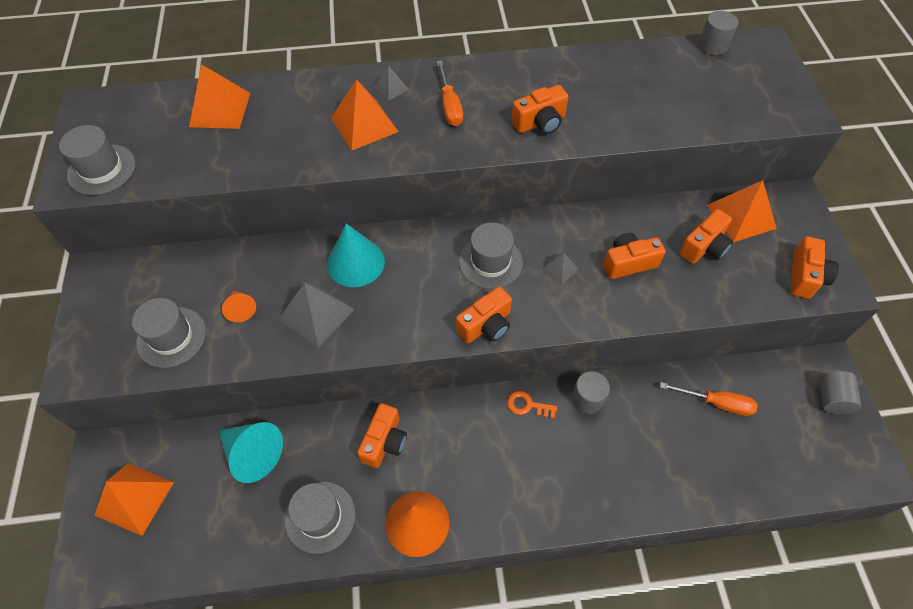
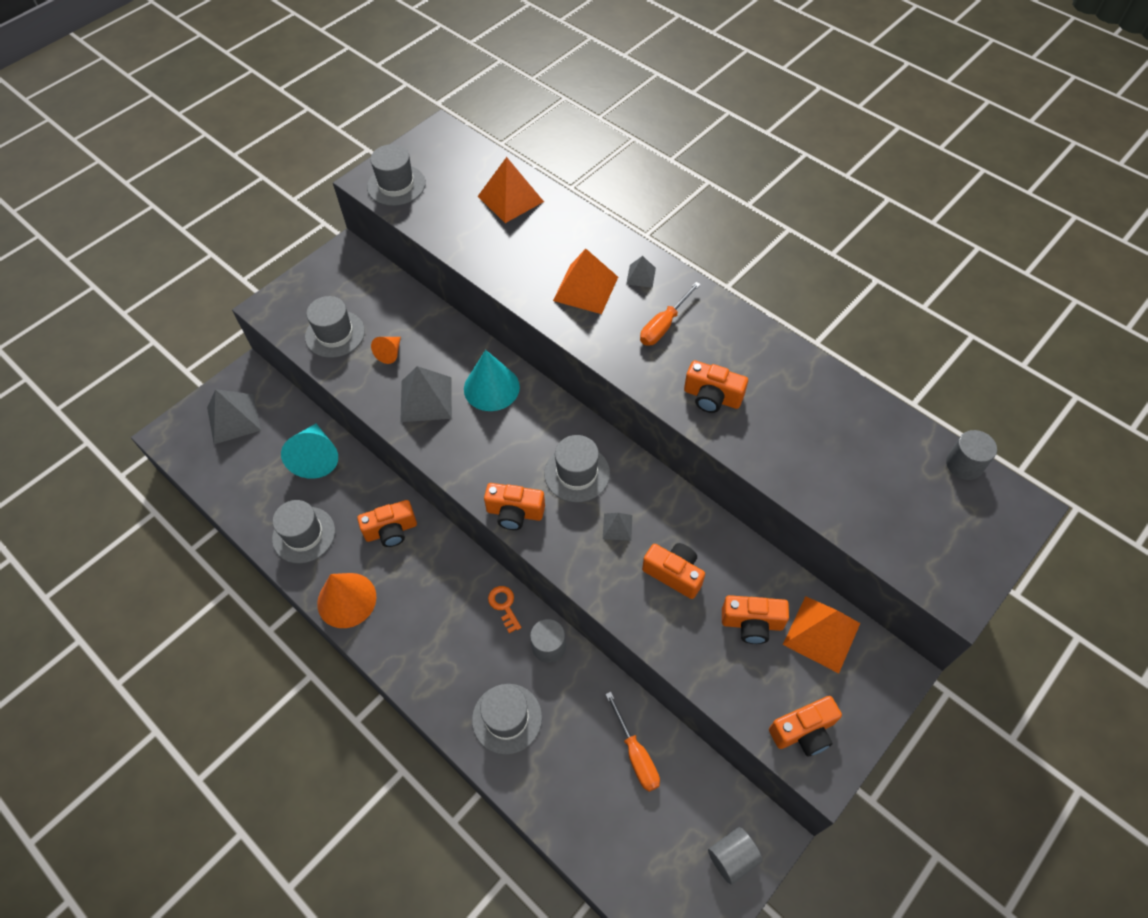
camera: 50 degrees right, 0 degrees up
(134, 498) = (233, 419): orange pyramid -> grey pyramid
(624, 470) = (507, 718): none -> grey hat

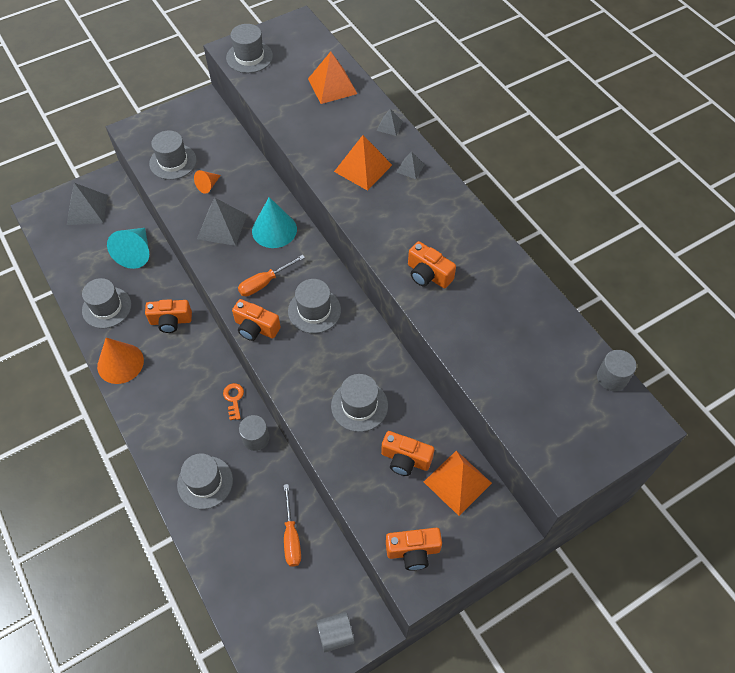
camera: 15 degrees right, 0 degrees up
(617, 526) = (329, 358): grey pyramid -> grey pyramid (389, 126)
(664, 325) = (412, 210): orange screwdriver -> orange screwdriver (265, 283)
(674, 574) = (359, 405): orange camera -> grey hat

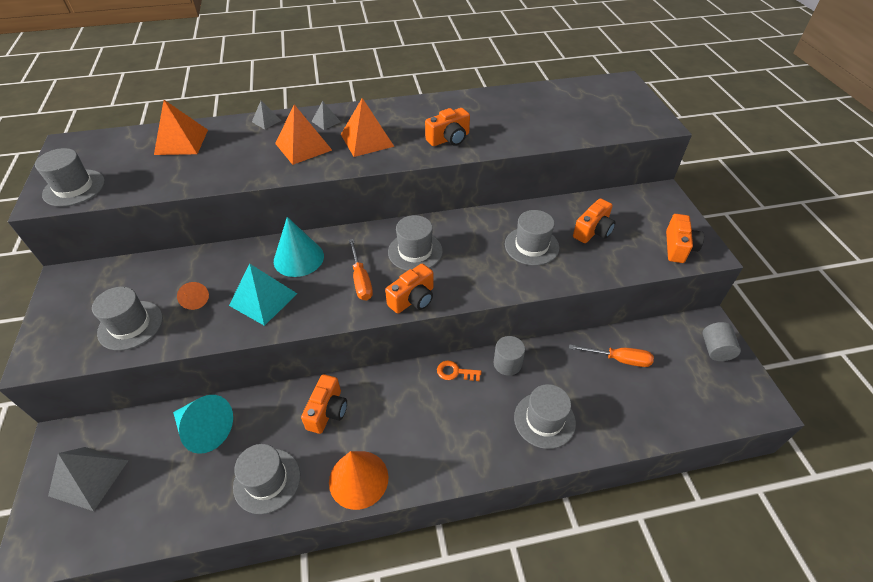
camera: 70 degrees left, 10 degrees down
(222, 226) = (263, 299): grey pyramid -> turquoise pyramid
(457, 482) = (620, 208): orange pyramid -> orange pyramid (367, 140)
(612, 378) = (582, 84): grey cylinder -> none

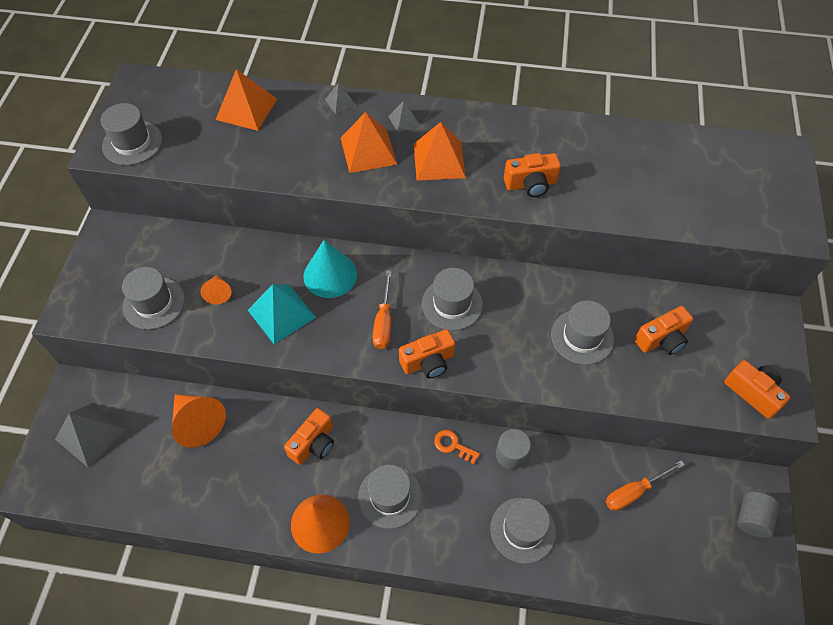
camera: 20 degrees right, 10 degrees up
(205, 430) = (198, 423): turquoise cone -> orange cone
(267, 480) = (238, 493): grey hat -> grey hat (390, 496)
(619, 359) = (634, 492): orange screwdriver -> orange screwdriver turned 120 degrees clockwise
(678, 247) = (753, 393): orange camera -> orange camera turned 75 degrees counterclockwise

